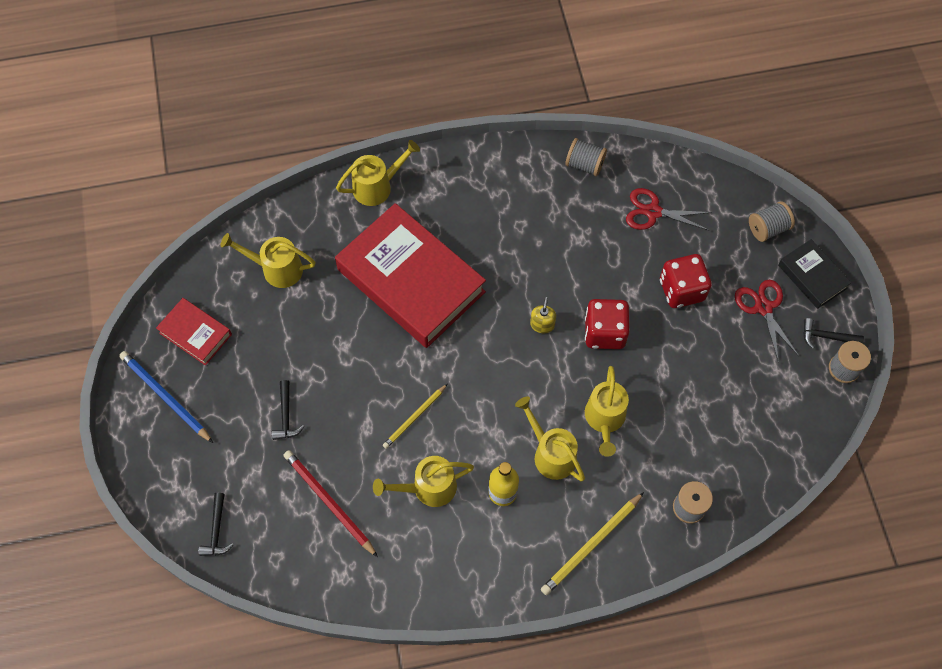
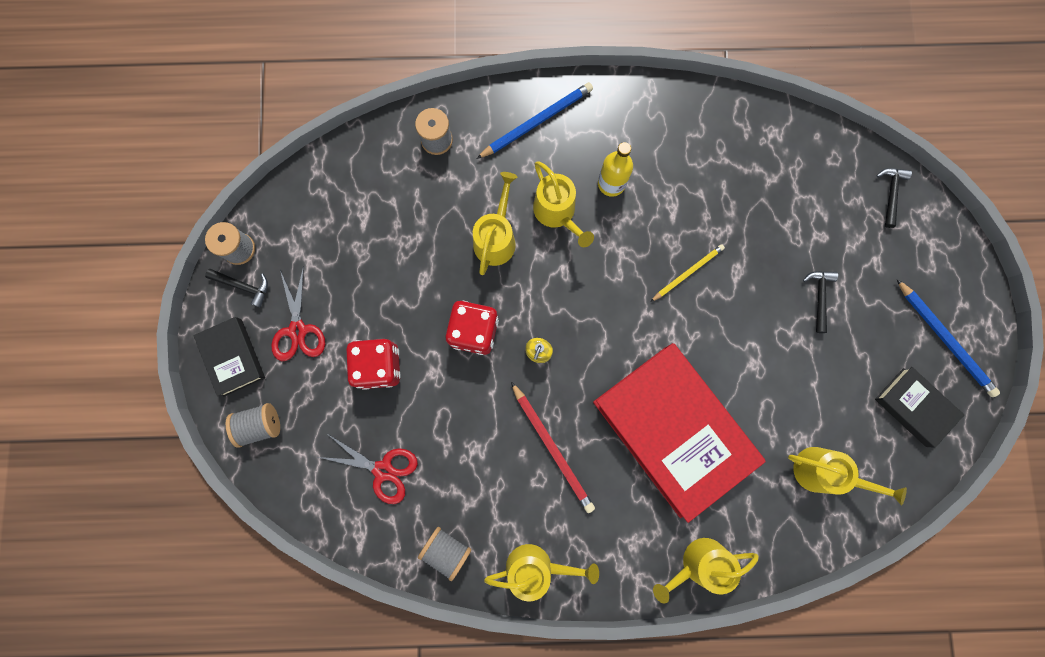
camera: 170 degrees left, 15 degrees up
(195, 333) = (914, 407): red book -> black book
(329, 503) = (780, 202): red pencil -> red pencil (552, 447)
(428, 488) = (683, 200): yellow watering can -> yellow watering can (536, 566)
(592, 545) = (536, 122): yellow pencil -> blue pencil

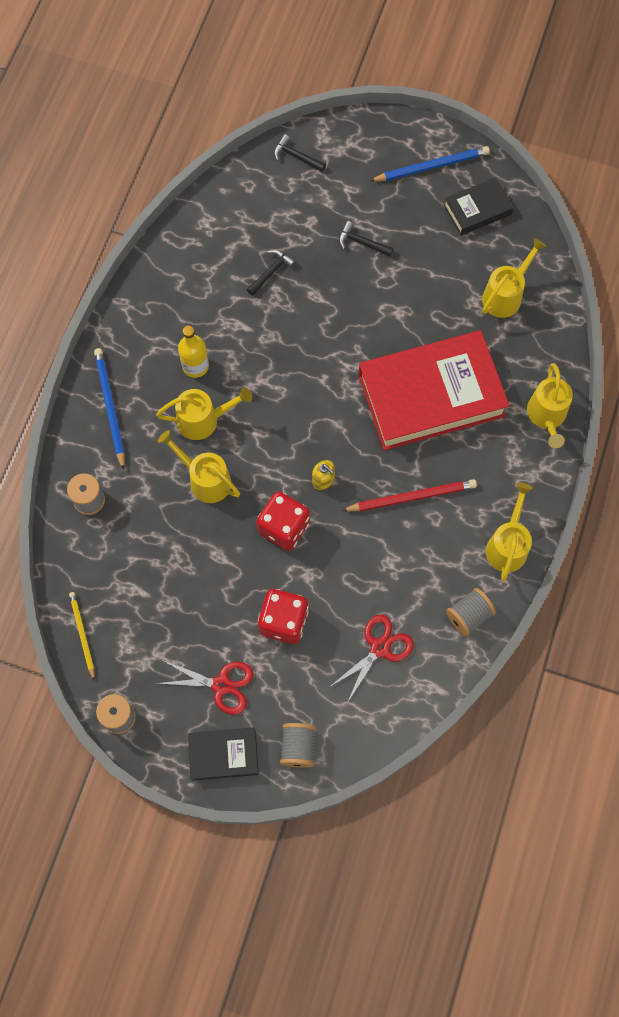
camera: 70 degrees left, 10 degrees down
(243, 286) = (157, 724): black hammer -> black hammer (271, 272)
(687, 273) = (301, 335): yellow pencil -> yellow pencil (82, 635)

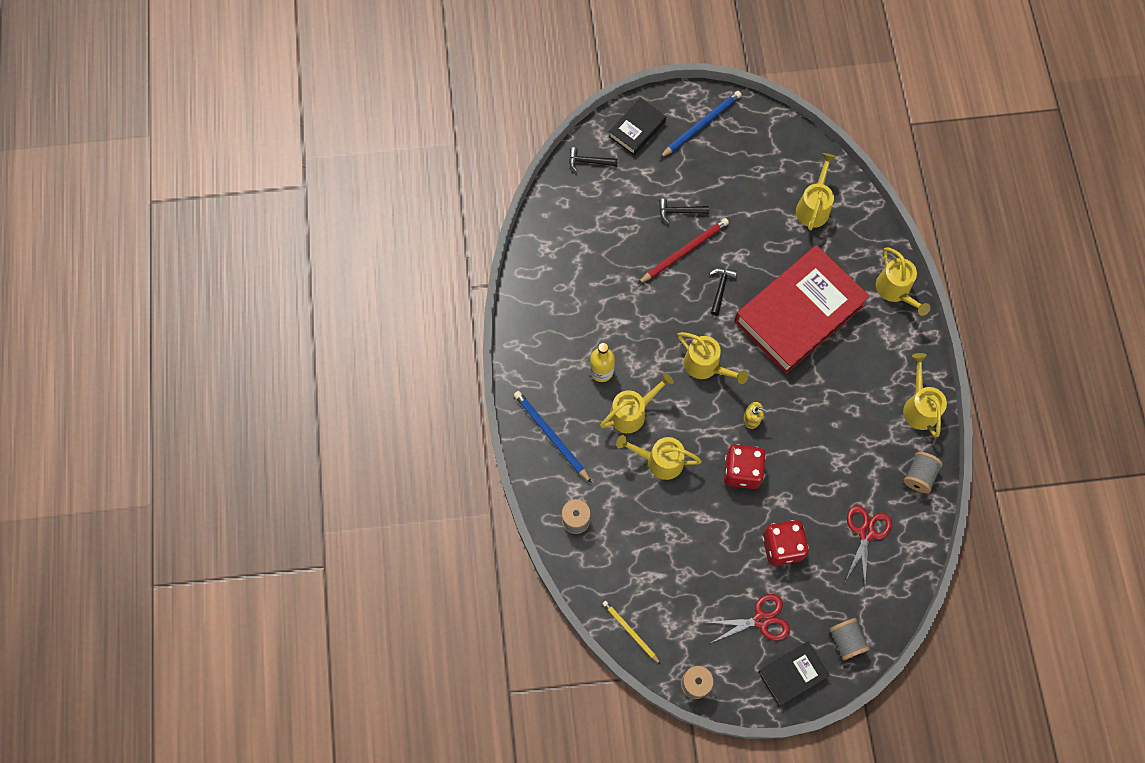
camera: 25 degrees left, 0 degrees up
(271, 272) = (620, 267): black hammer -> black hammer (720, 289)
(304, 407) = (706, 366): none -> yellow watering can
(411, 497) = (827, 402): red pencil -> red pencil (684, 251)
(477, 210) = (755, 146): black book -> black book (637, 129)

